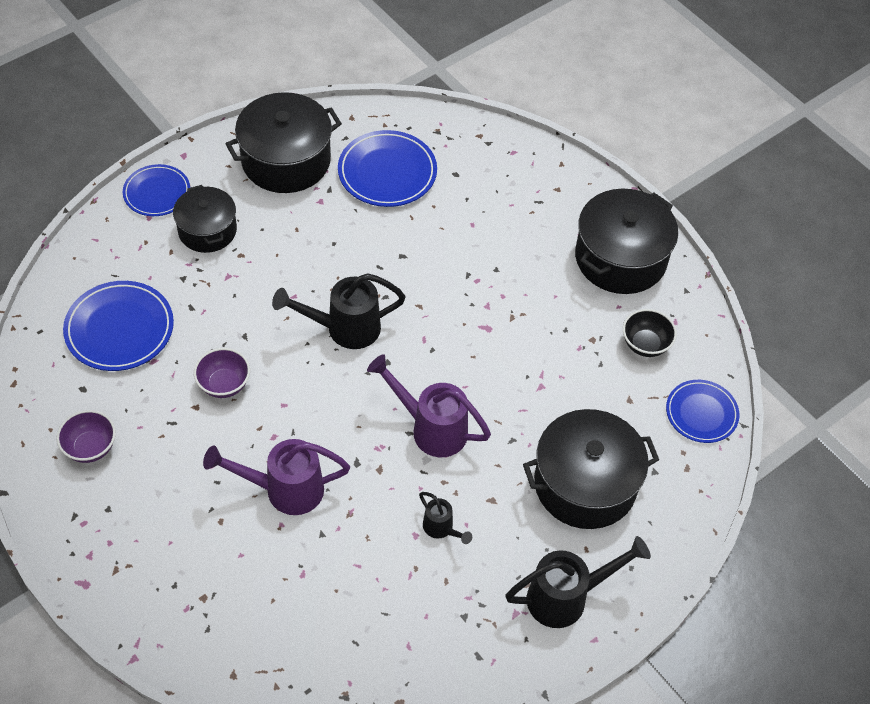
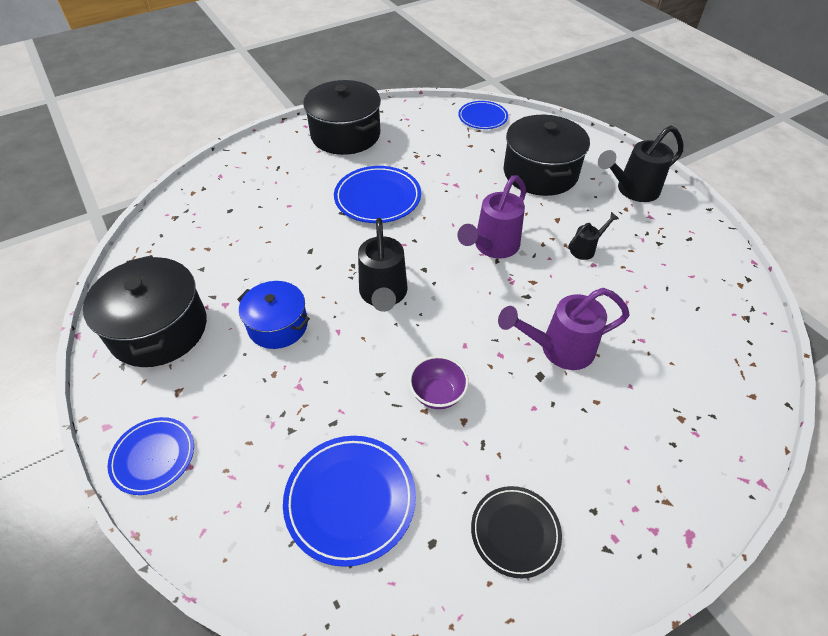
camera: 80 degrees left, 5 degrees down
(90, 447) = (515, 532): purple bowl -> black plate
(207, 230) = (229, 404): black pot -> none
(283, 490) = (558, 349): purple watering can -> purple watering can turned 75 degrees clockwise
(297, 247) = (278, 325): none -> blue pot
(387, 172) = (209, 253): blue plate -> blue plate (377, 198)
(567, 597) = (632, 191): black watering can -> black watering can turned 105 degrees counterclockwise
(645, 344) = (424, 133): black bowl -> none

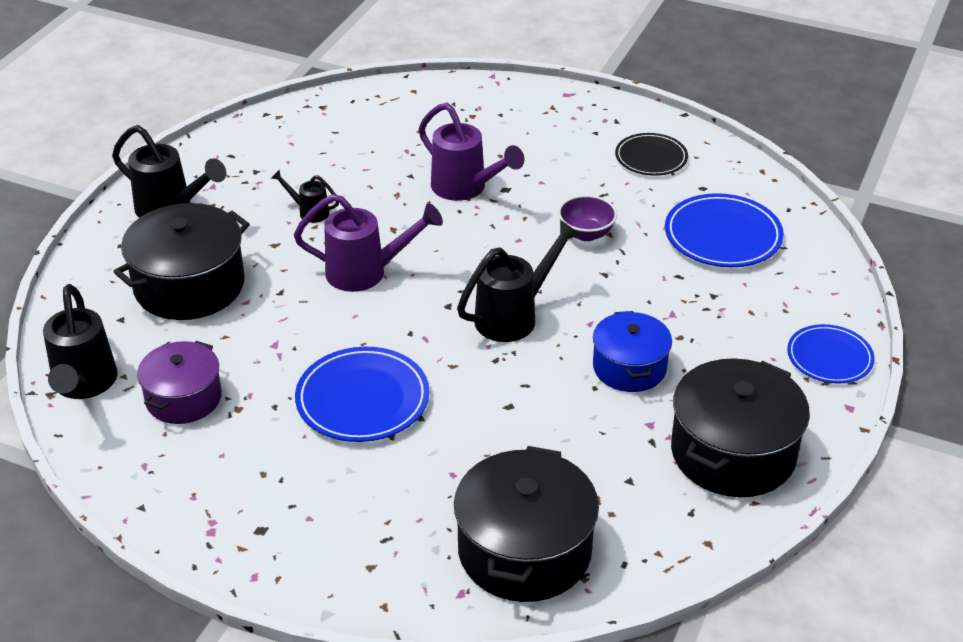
camera: 125 degrees left, 10 degrees down
(345, 135) = (242, 512): black pot -> black pot (524, 550)
(442, 142) = (183, 398): none -> purple pot
(482, 118) = (84, 386): blue plate -> black watering can

